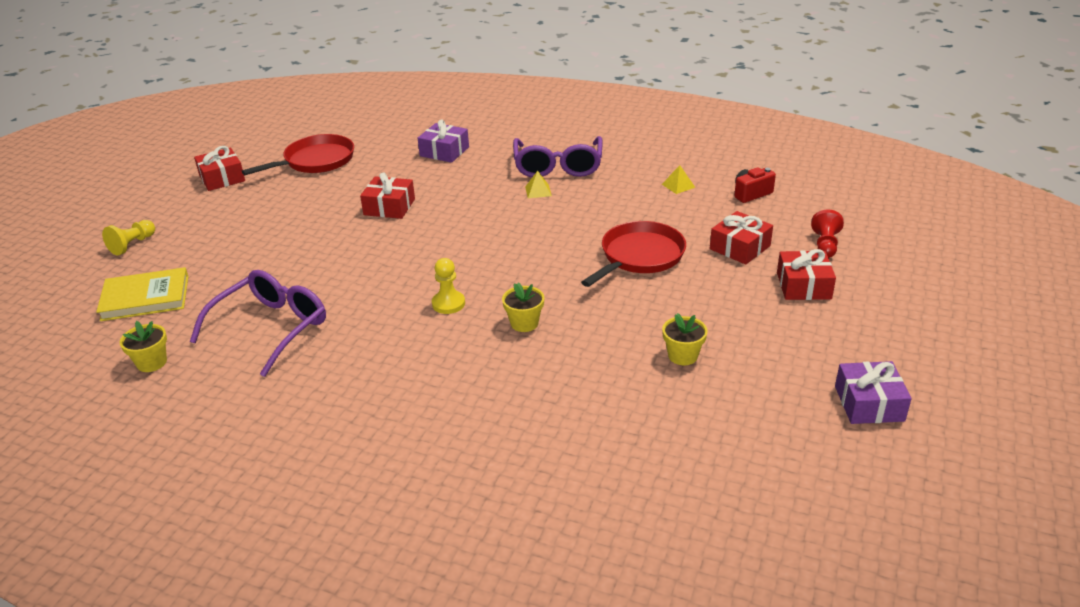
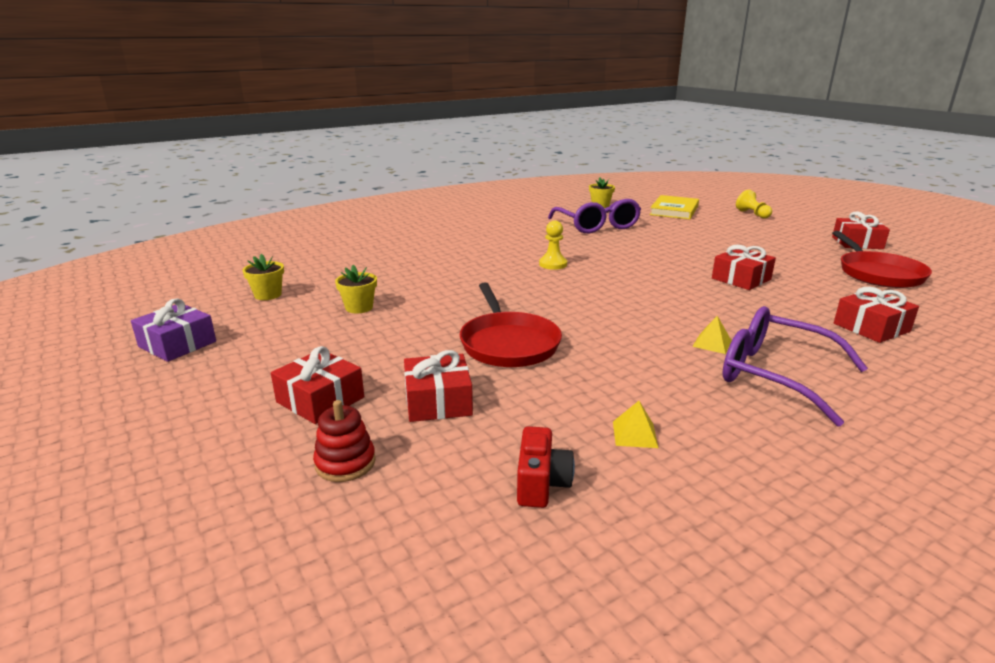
camera: 125 degrees right, 10 degrees down
(444, 151) = (871, 327): purple gift -> red gift
(524, 323) = (490, 277): yellow flower pot -> yellow flower pot (268, 295)
(825, 245) = (345, 463): red pawn -> red stacking toy

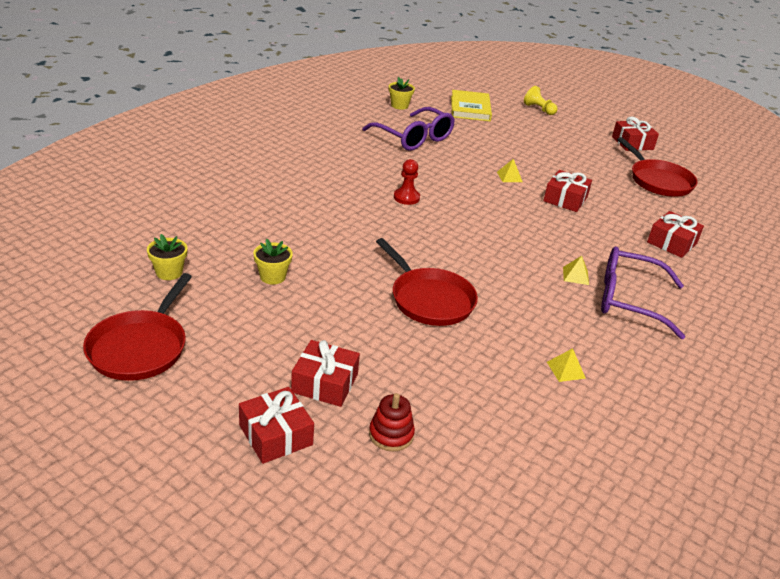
camera: 25 degrees left, 10 degrees up
(177, 344) = (140, 347): purple gift -> red pan
(438, 401) = (416, 367): red gift -> red gift (275, 435)
(541, 483) = (530, 421): red camera -> none
(553, 264) = (406, 197): yellow pawn -> red pawn
(683, 258) = (509, 177): none -> yellow pyramid

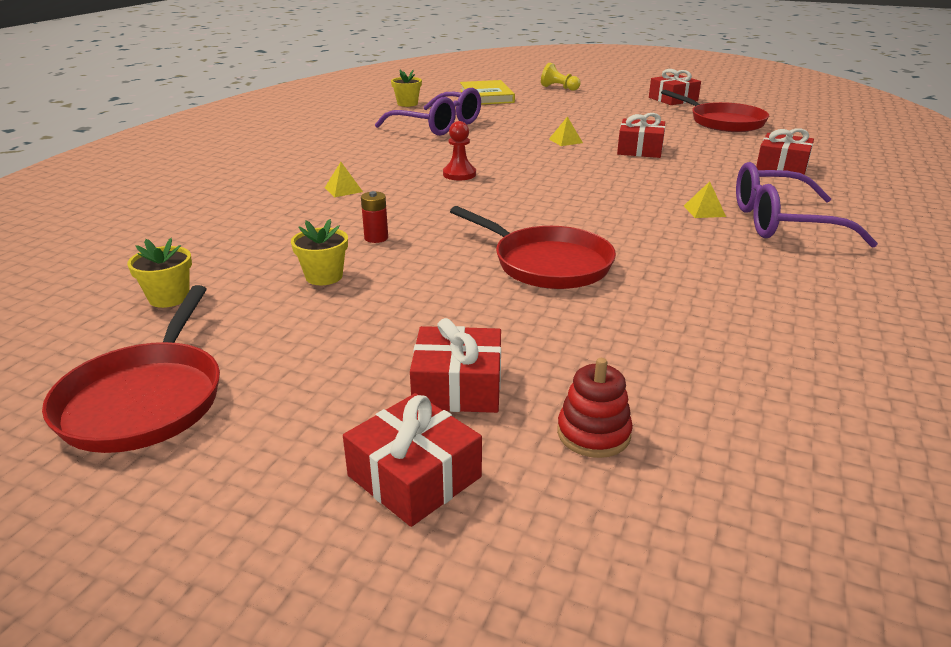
camera: 10 degrees left, 5 degrees down
(320, 249) = (376, 238): none -> red battery
(565, 370) = (769, 304): yellow pyramid -> yellow pyramid (343, 189)

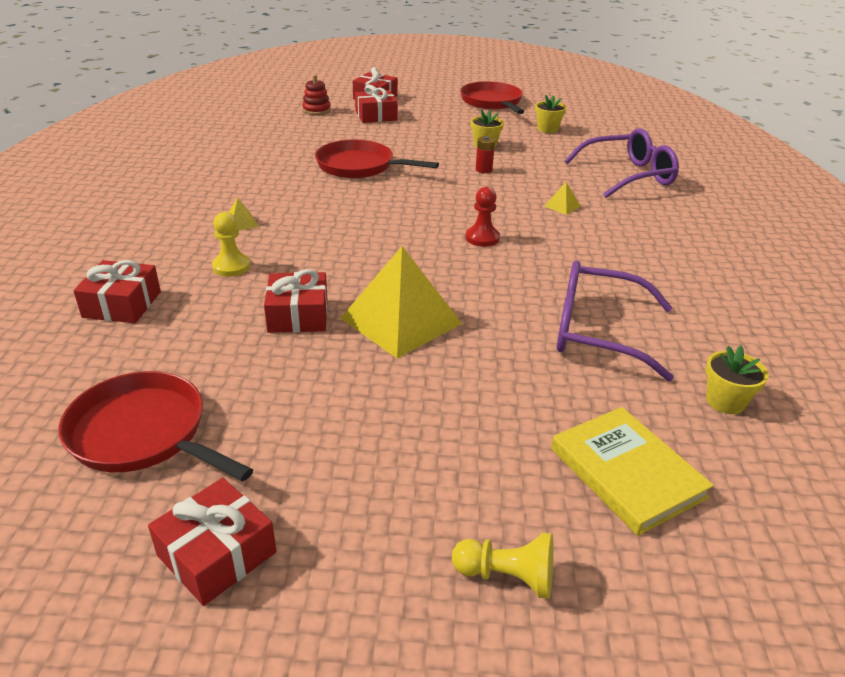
camera: 160 degrees right, 5 degrees up
(565, 141) = (400, 320): yellow pyramid -> yellow pyramid, size x2.48
(701, 179) = (231, 266): none -> yellow pawn
(781, 222) = (177, 219): purple glasses -> purple glasses (628, 175)

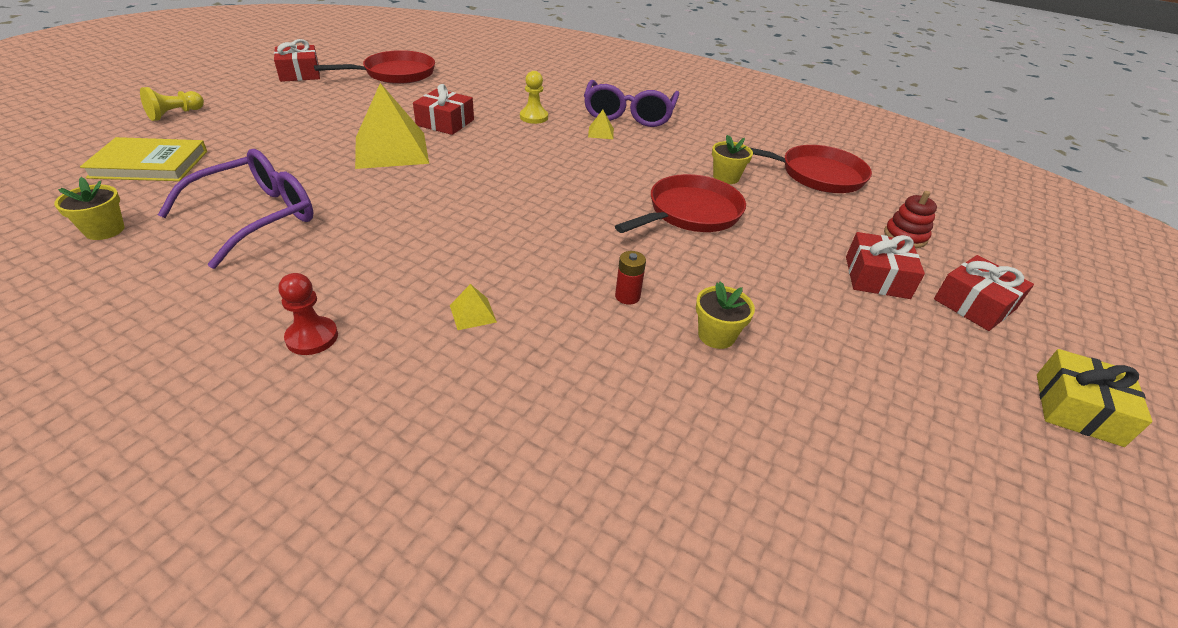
camera: 115 degrees right, 5 degrees up
(122, 304) = (521, 85): red gift -> none
(435, 85) = (1078, 409): none -> yellow gift
(482, 238) = (461, 225): red pawn -> red pawn (312, 337)
(492, 102) = (958, 450): red pan -> red pan (816, 175)
(547, 129) = (773, 459): yellow flower pot -> yellow flower pot (726, 177)
(628, 175) = (501, 450): purple glasses -> purple glasses (629, 115)

